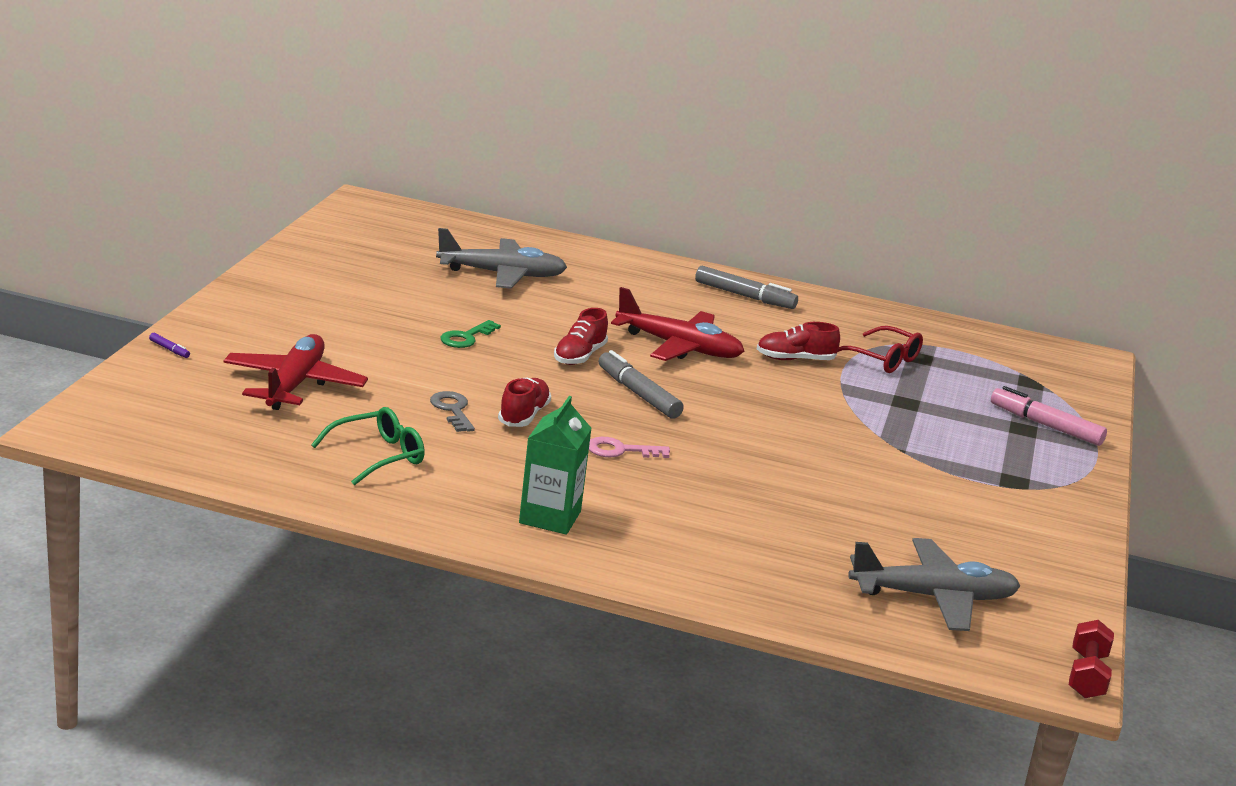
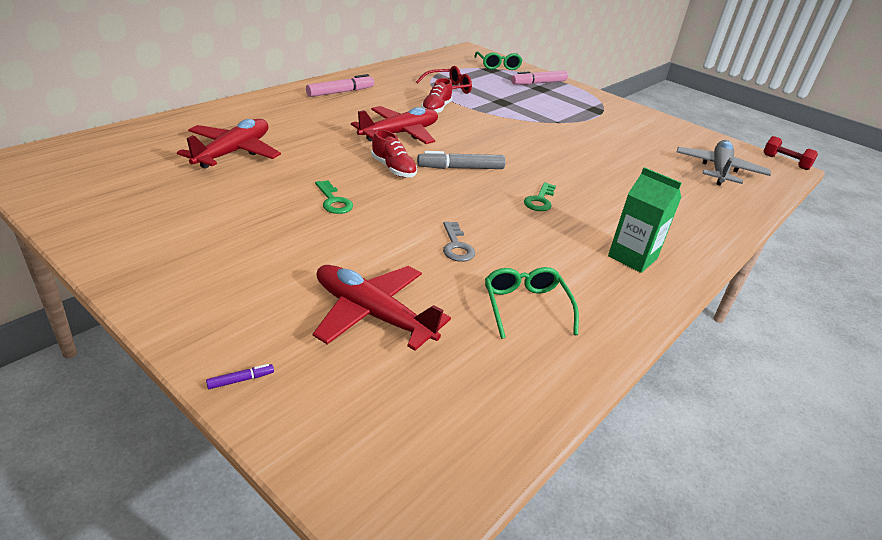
camera: 65 degrees left, 10 degrees up
(452, 410) = (456, 246): grey key -> grey key turned 105 degrees counterclockwise
(502, 274) = (233, 152): grey plane -> red plane
(523, 415) = (477, 219): red shoe -> none
(620, 450) = (540, 200): pink key -> green key
(744, 296) = (341, 92): grey marker -> pink marker
(1060, 386) = (498, 66): none -> green glasses

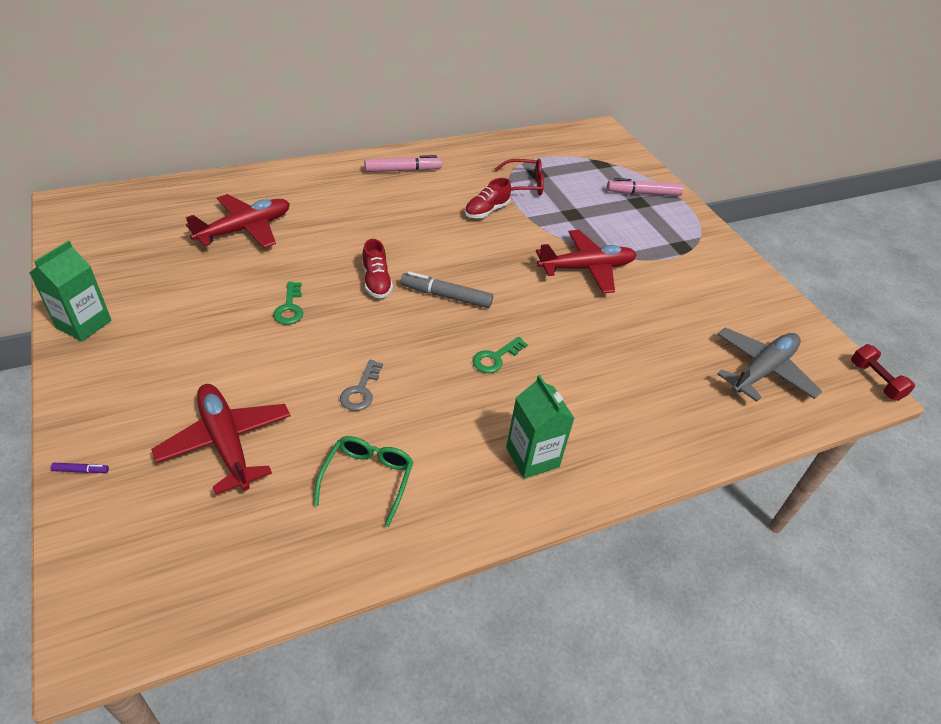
camera: 25 degrees right, 10 degrees up
(125, 256) = (84, 324): none -> green carton
(400, 133) = (420, 237): red plane -> red plane (587, 268)
(498, 66) = (615, 159): green glasses -> none

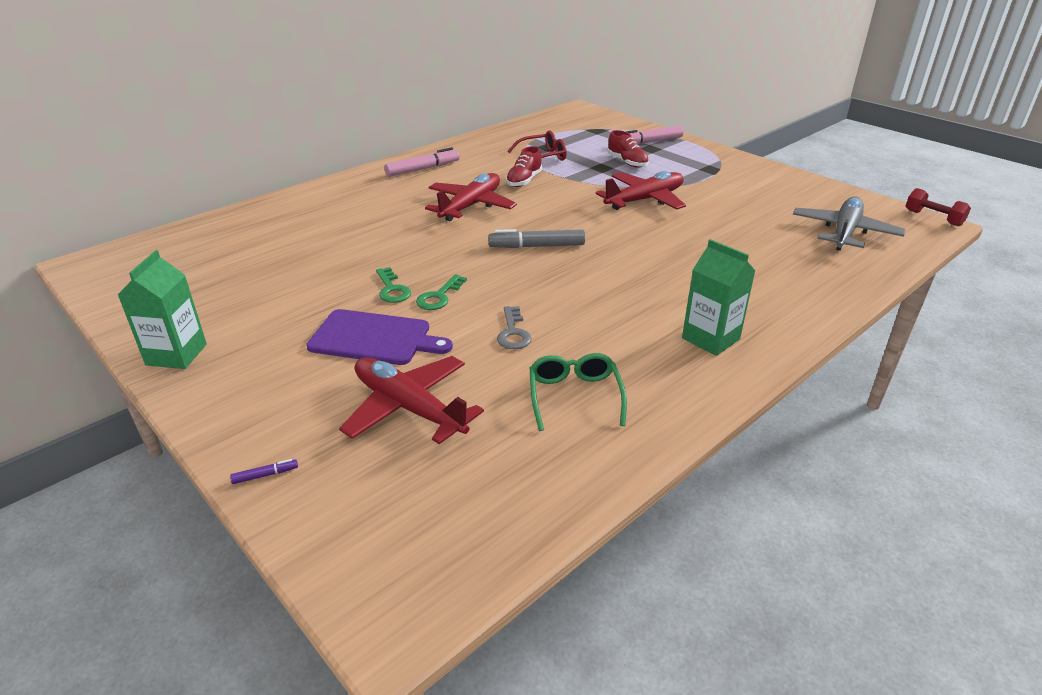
camera: 15 degrees left, 10 degrees down
(243, 358) = (374, 338): none -> purple cutting board
(245, 229) = (299, 242): red plane -> red plane (471, 206)
(376, 282) = (462, 251): red shoe -> red shoe (627, 162)
(495, 358) = (618, 278): green key -> green key (439, 296)

